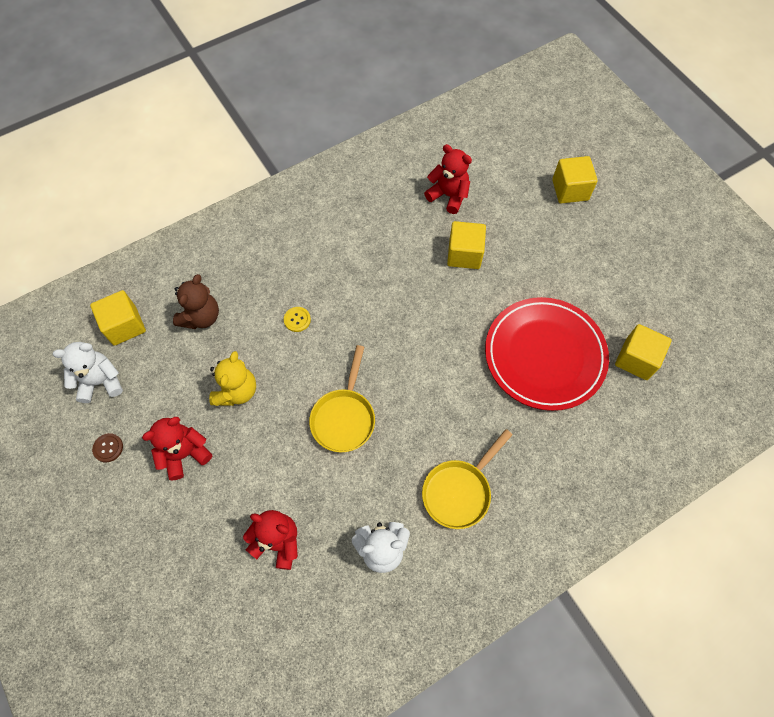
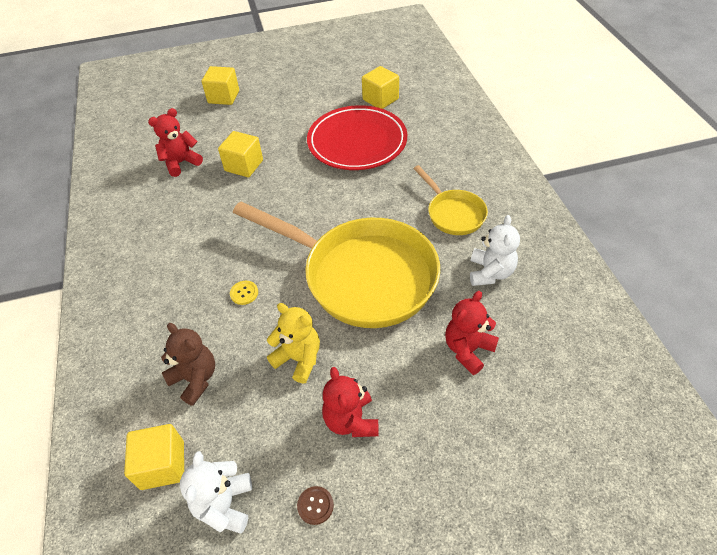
camera: 70 degrees left, 15 degrees down
(344, 417) = (361, 275): yellow pan -> yellow pan, size x2.07

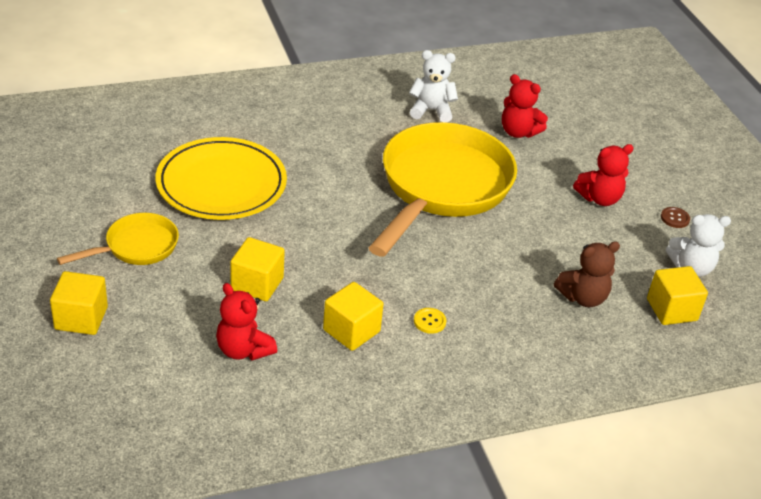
camera: 100 degrees left, 10 degrees down
(195, 379) = (583, 297): brown teddy bear -> brown teddy bear turned 150 degrees counterclockwise
(244, 293) = (473, 270): yellow button -> yellow button (429, 321)
(299, 359) = (546, 229): yellow teddy bear -> none
(357, 142) = (221, 184): red plate -> yellow plate
(380, 99) = (132, 161): yellow cube -> yellow cube (351, 331)
(453, 213) = (352, 124): yellow pan -> yellow pan (136, 247)

